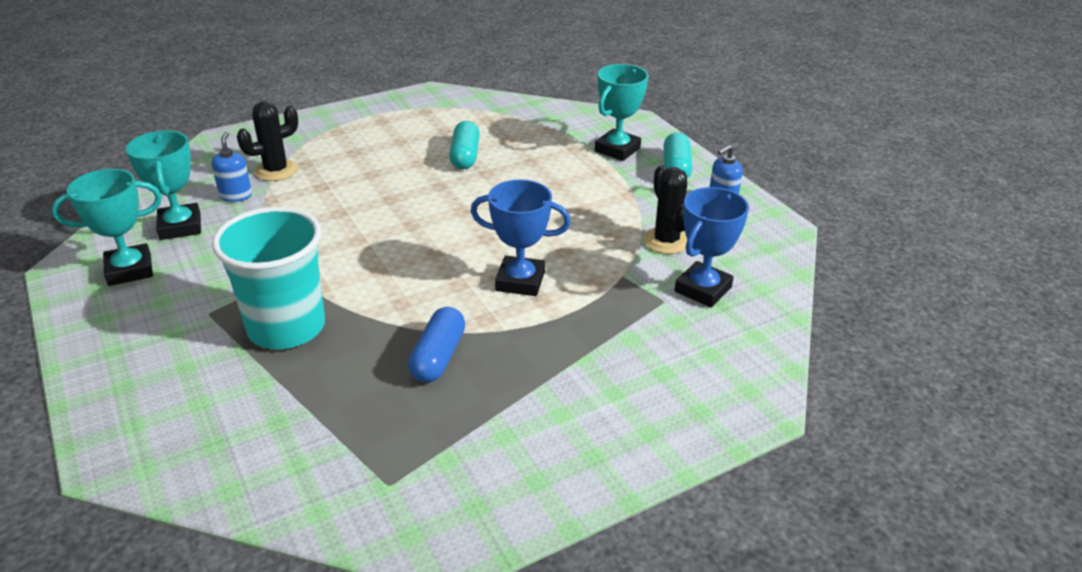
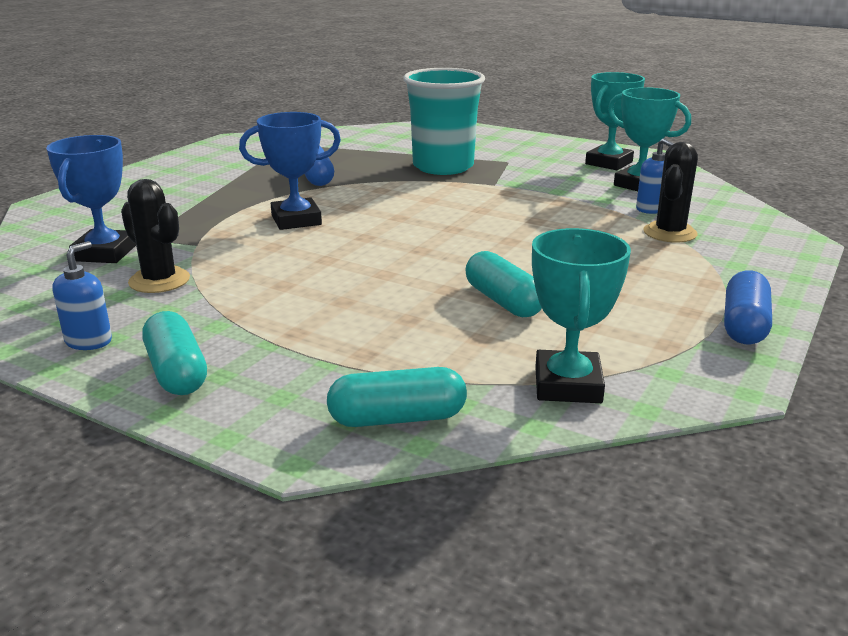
camera: 150 degrees right, 10 degrees down
(371, 108) = (744, 325): none -> blue capsule
(586, 119) = (397, 418): none -> turquoise capsule
(617, 149) = (294, 375): turquoise trophy -> turquoise trophy (567, 385)

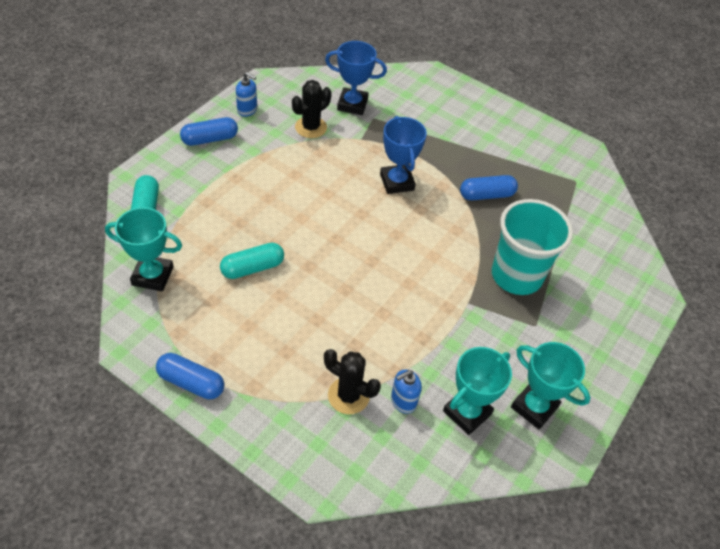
camera: 90 degrees right, 25 degrees up
(176, 372) = (210, 139): turquoise capsule -> blue capsule

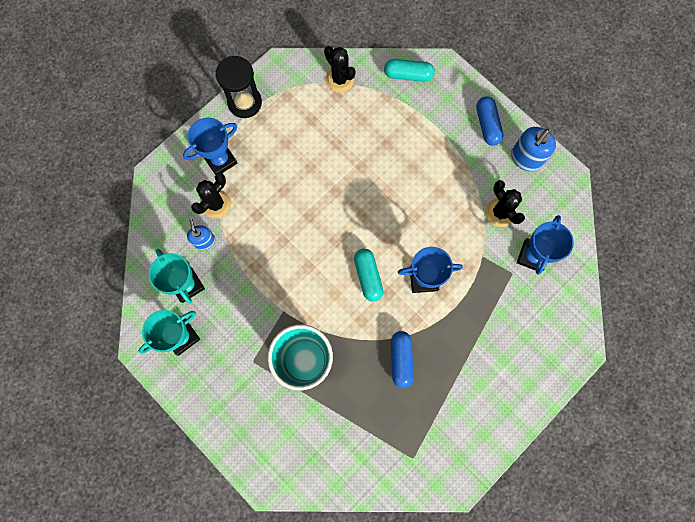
camera: 105 degrees right, 25 degrees up
(152, 276) = (340, 79): turquoise trophy -> black cactus
(191, 382) = (245, 103): blue capsule -> black hourglass
(247, 110) = (526, 158): blue soap dispenser -> blue soap dispenser, size x1.56
(252, 268) = (339, 149): turquoise capsule -> turquoise capsule (368, 276)
(283, 400) = (220, 160): none -> blue trophy

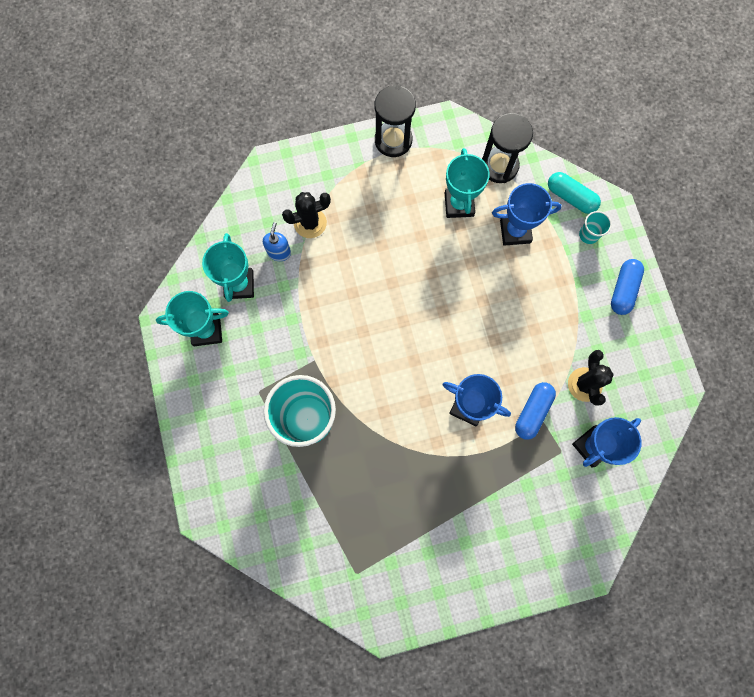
camera: 30 degrees right, 0 degrees up
(220, 160) = (338, 183): blue trophy -> blue trophy (515, 231)
(326, 126) = (459, 204): none -> turquoise trophy
(340, 79) = (499, 166): black cactus -> black hourglass
(368, 276) = (415, 373): turquoise capsule -> none
(401, 360) = (400, 472): blue capsule -> blue capsule (532, 412)
(438, 96) = (588, 235): none -> turquoise cup
(526, 158) = (643, 345): blue soap dispenser -> none

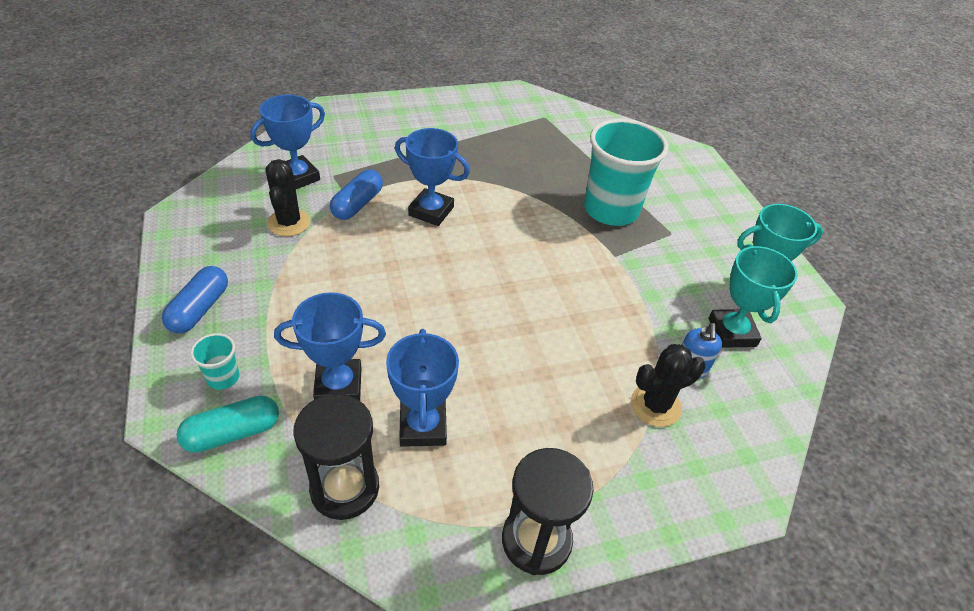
camera: 175 degrees right, 30 degrees down
(459, 204) = (423, 426): turquoise trophy -> blue trophy
(570, 197) = (232, 433): turquoise capsule -> turquoise capsule turned 60 degrees counterclockwise

